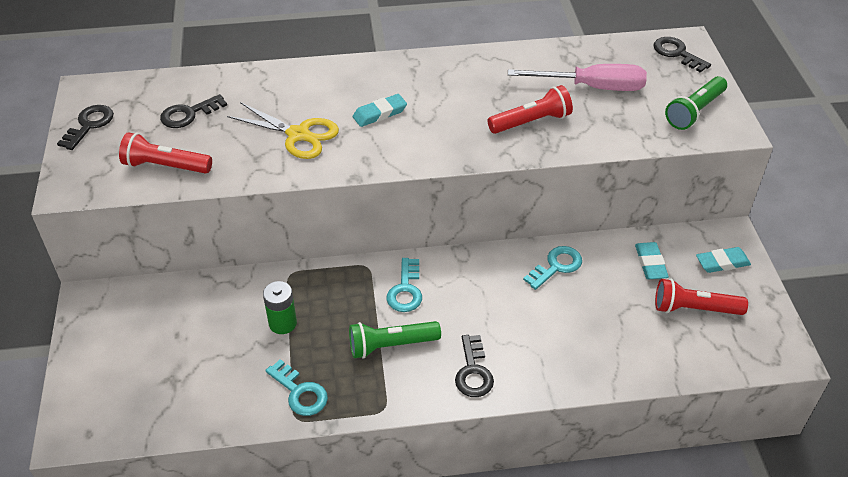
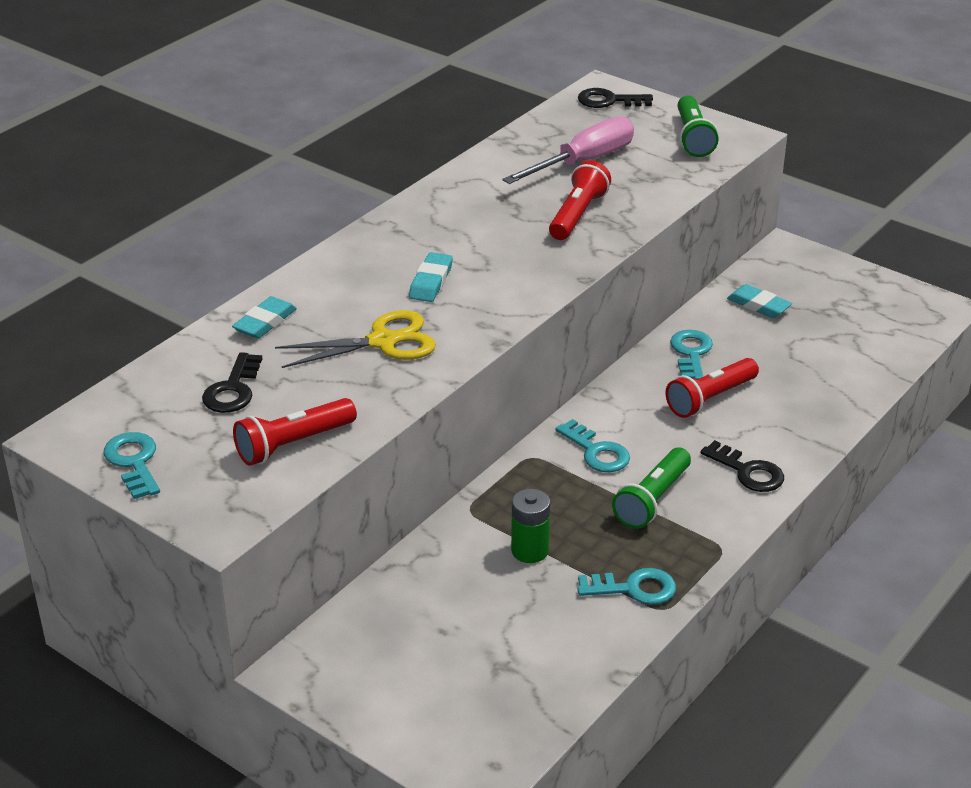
camera: 45 degrees left, 10 degrees down
(89, 125) = (133, 462): black key -> turquoise key
(694, 309) = (837, 317): red flashlight -> red flashlight (710, 399)
(722, 262) = (808, 272): turquoise eraser -> turquoise eraser (265, 322)

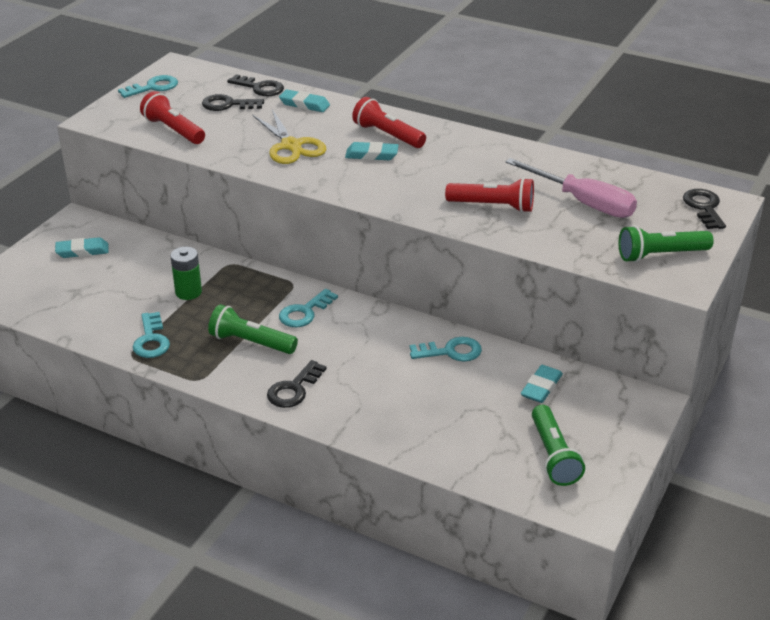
camera: 80 degrees right, 0 degrees up
(192, 357) = (260, 88): none -> black key
(392, 660) = (82, 251): none -> turquoise eraser
(710, 399) = (388, 365): red flashlight -> red flashlight (387, 135)
(863, 315) = (553, 455): none -> green flashlight

